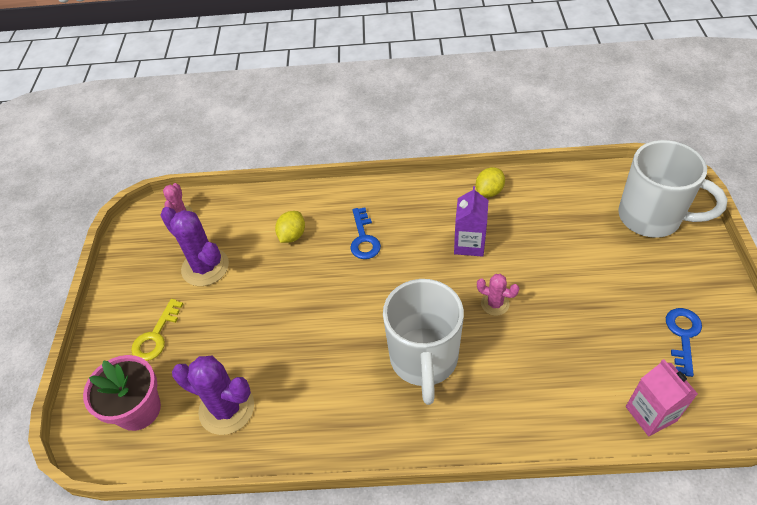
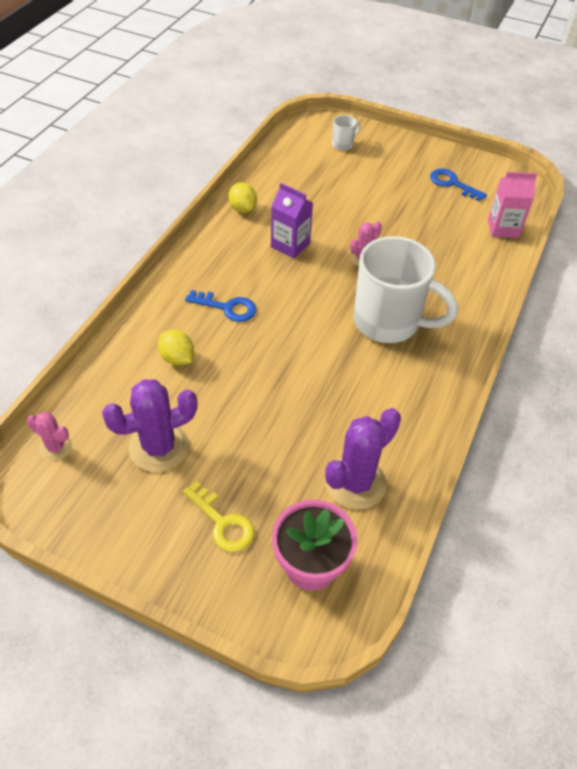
camera: 70 degrees left, 0 degrees up
(652, 218) = (343, 144): white mug -> white mug, size x0.41

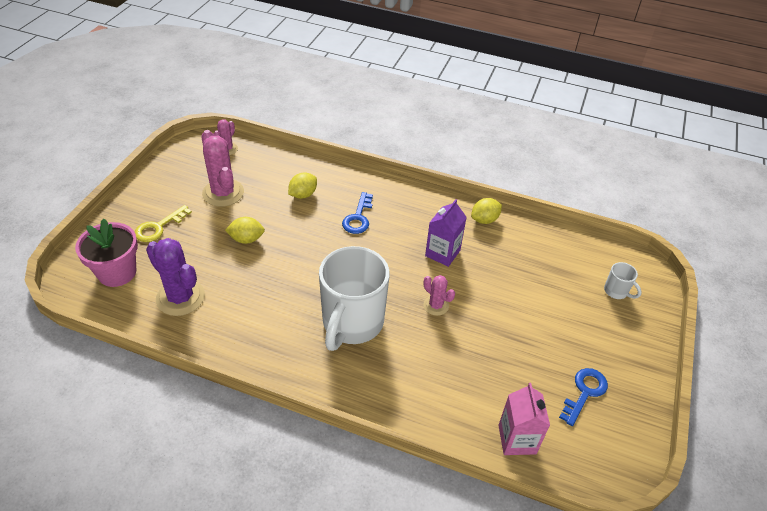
camera: 85 degrees right, 5 degrees down
(159, 447) = (223, 193): purple cactus -> pink cactus
(255, 417) = (246, 239): none -> yellow lemon

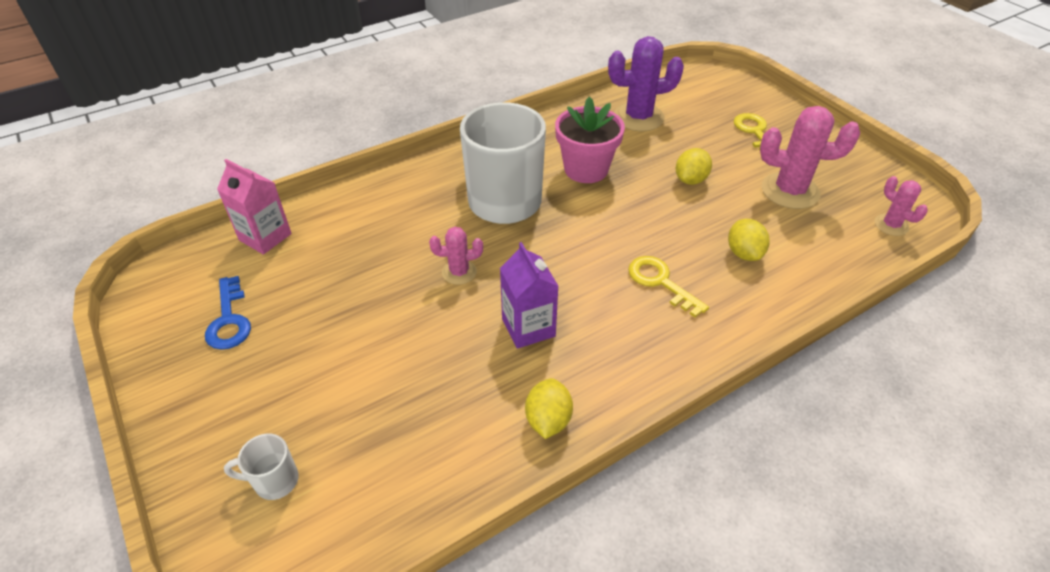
camera: 130 degrees right, 0 degrees up
(117, 272) = (702, 95): pink flower pot -> pink flower pot (586, 169)
(358, 217) = (661, 282): blue key -> yellow key

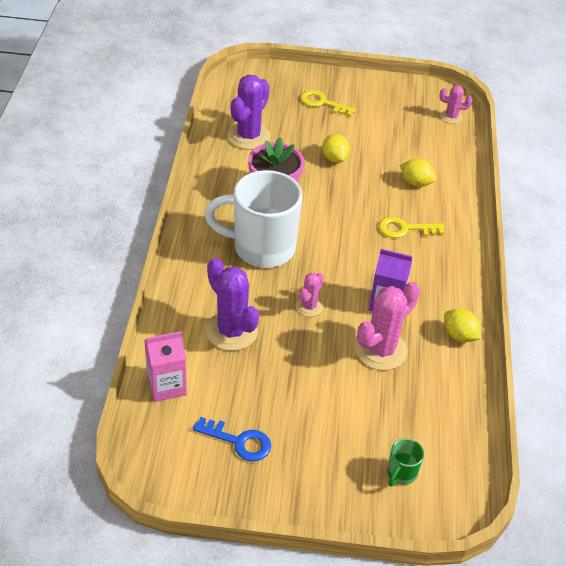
camera: 55 degrees left, 0 degrees up
(274, 481) = (401, 474): white mug -> green mug
(372, 239) = (231, 331): none -> purple cactus
(790, 191) = (387, 129): pink cactus -> pink cactus (381, 350)

